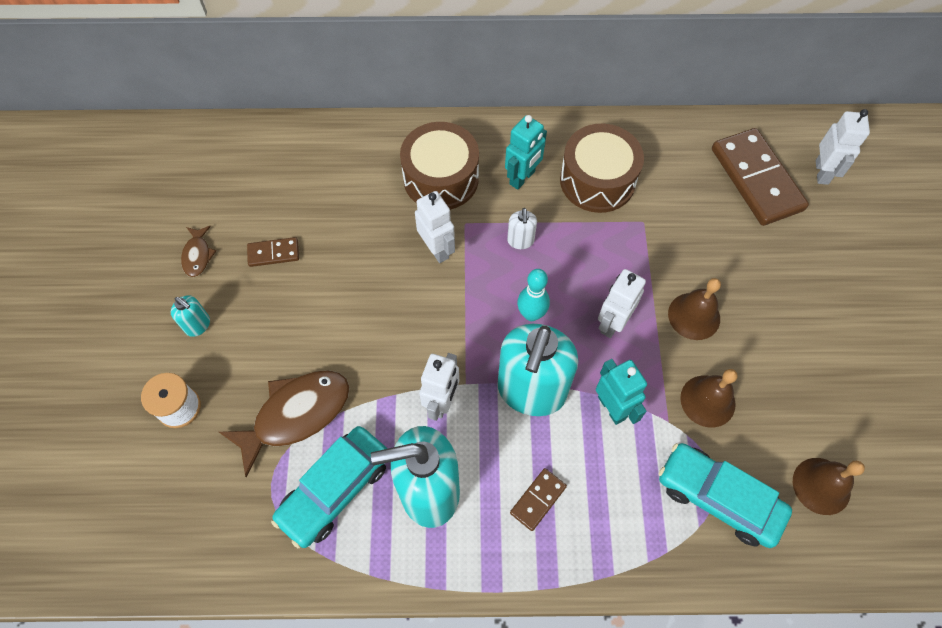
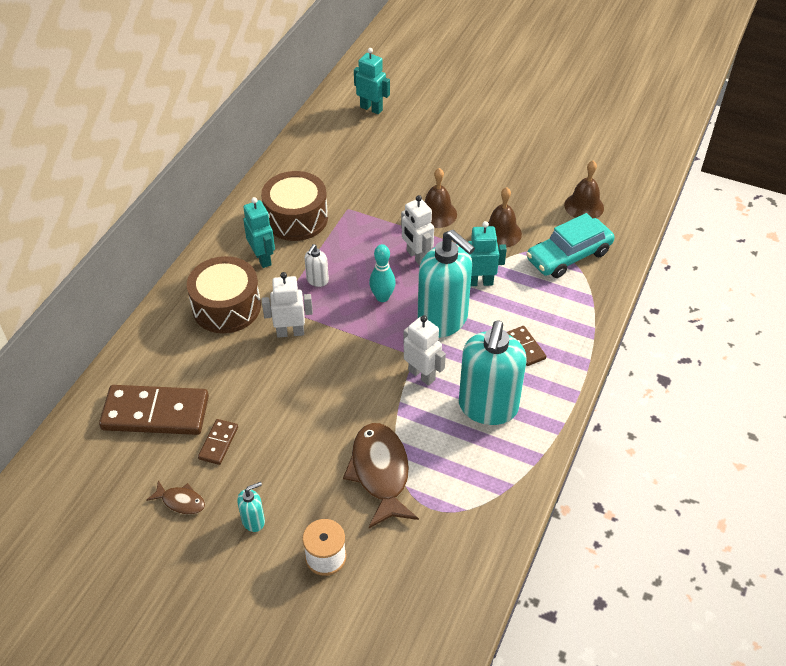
camera: 65 degrees left, 15 degrees down
(335, 489) = (457, 466): turquoise car -> none
(520, 241) = (317, 280): white soap dispenser -> white soap dispenser turned 90 degrees clockwise
(756, 179) = (354, 140): brown domino -> brown domino (155, 413)
(822, 172) = (371, 108): white robot -> turquoise robot

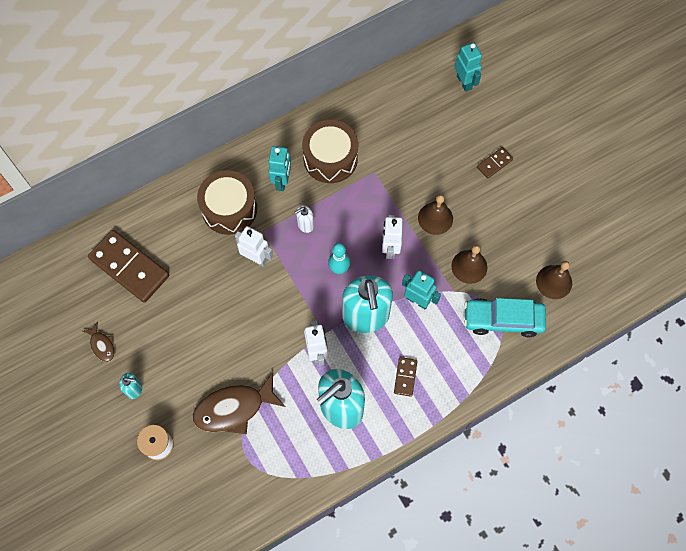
camera: 35 degrees right, 20 degrees up
(218, 443) = (152, 317): brown domino -> brown domino (494, 163)
(380, 472) = (234, 408): brown fish -> brown fish turned 135 degrees counterclockwise

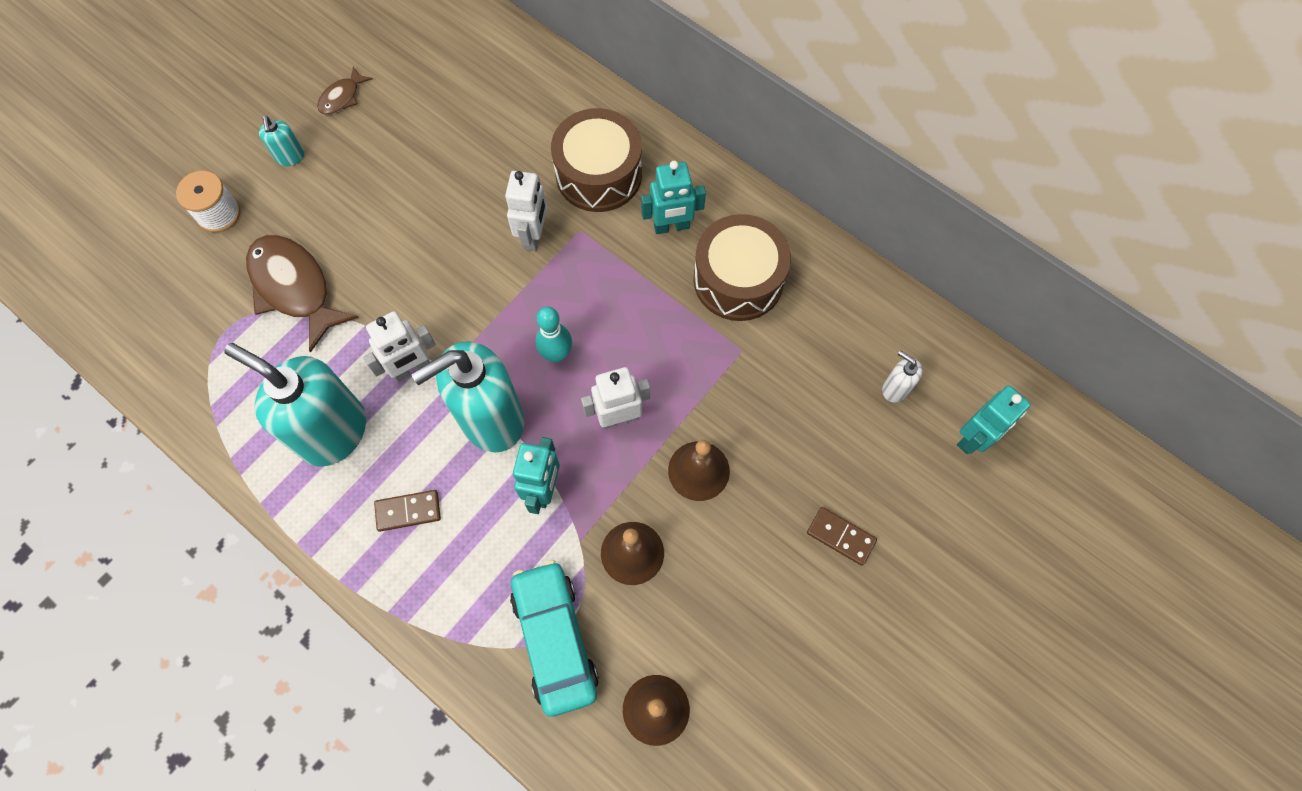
camera: 70 degrees right, 0 degrees up
(129, 267) = (464, 87): brown domino -> none
(305, 225) = (612, 282): white soap dispenser -> white soap dispenser (895, 389)

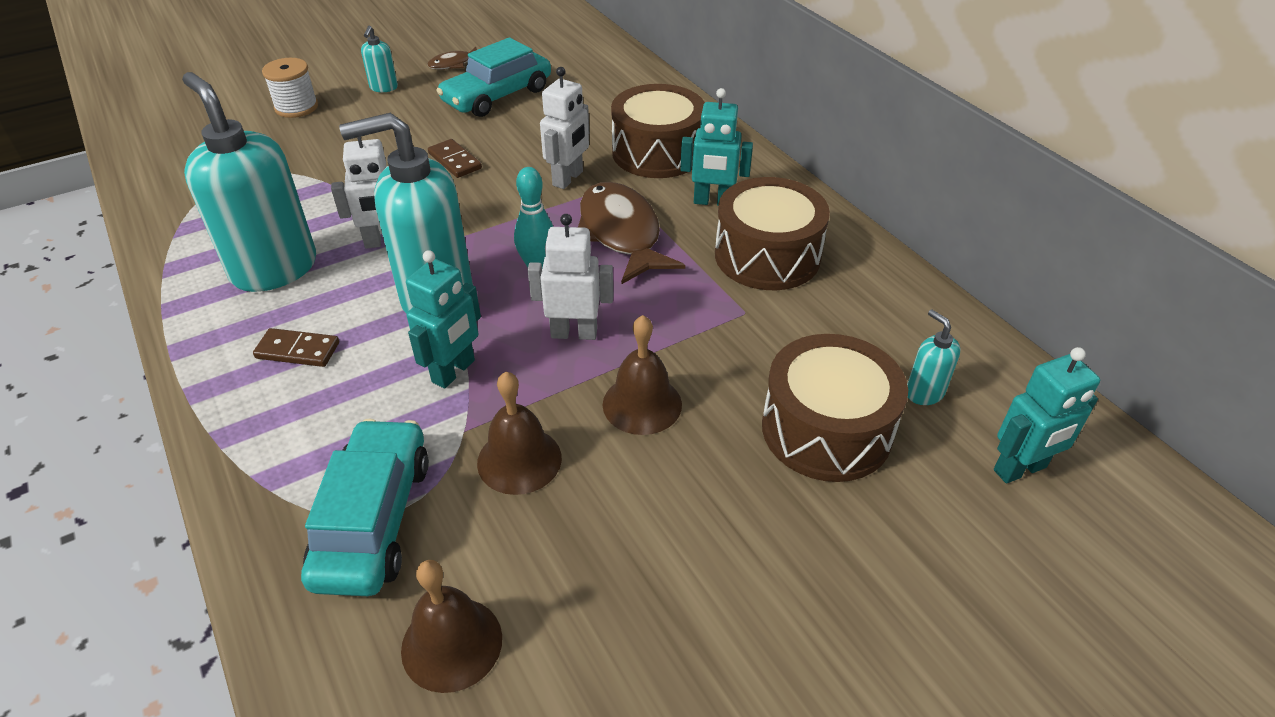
camera: 20 degrees right, 25 degrees down
(294, 288) = (321, 164): brown fish -> brown fish (621, 234)
(411, 136) = (497, 96): none -> turquoise car
(836, 448) = (826, 429): none -> brown drum
(841, 536) = (797, 522): brown domino -> brown domino (455, 161)
(895, 389) = (924, 392): white soap dispenser -> turquoise soap dispenser

